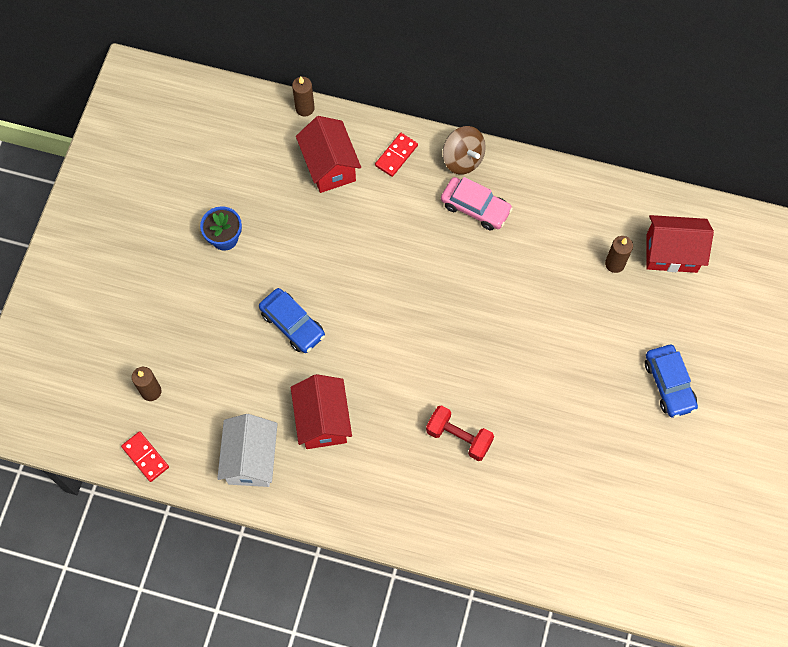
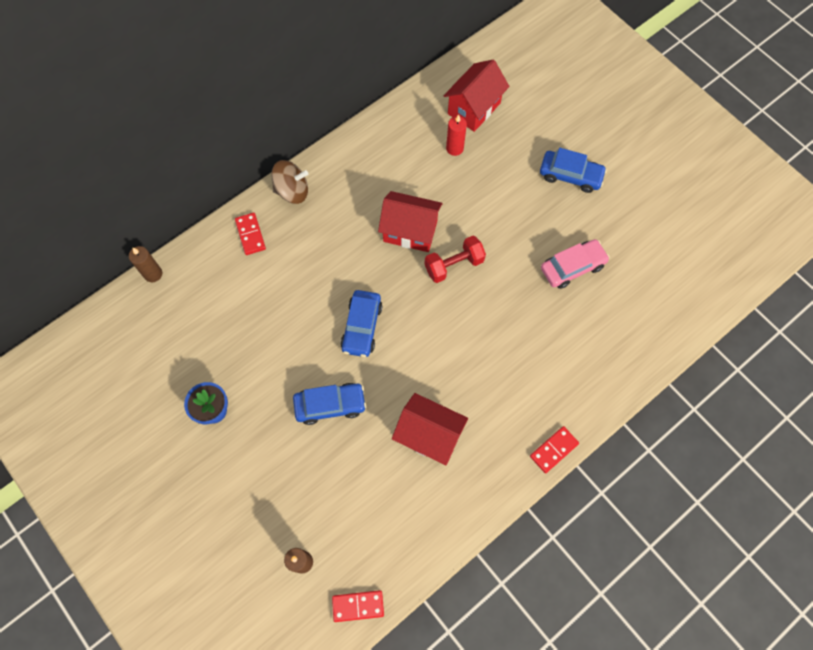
camera: 55 degrees left, 0 degrees up
(251, 459) = (422, 515): white house -> none
(329, 166) = (218, 288): red house -> red house (410, 231)
(379, 302) = (362, 327): none -> blue car
(383, 533) = (553, 450): none -> red domino
(459, 437) = (513, 342): red dumbbell -> red dumbbell (454, 265)
(475, 207) = (338, 208): pink car -> pink car (572, 267)
(614, 264) = (454, 148): brown candle -> red candle

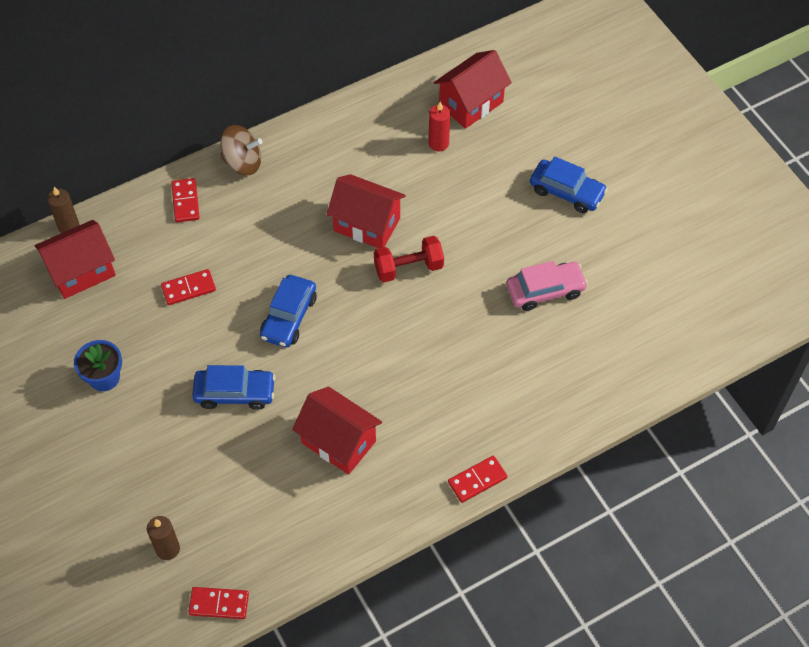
camera: 10 degrees right, 10 degrees down
(173, 314) = (81, 272): none -> red house
(270, 314) = (188, 288): none -> red domino

